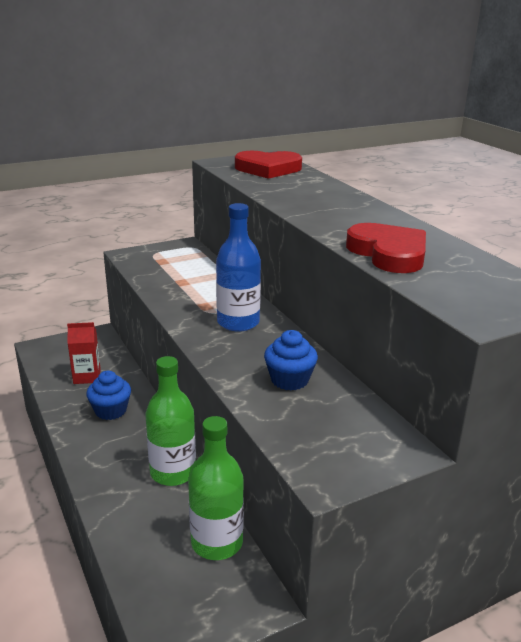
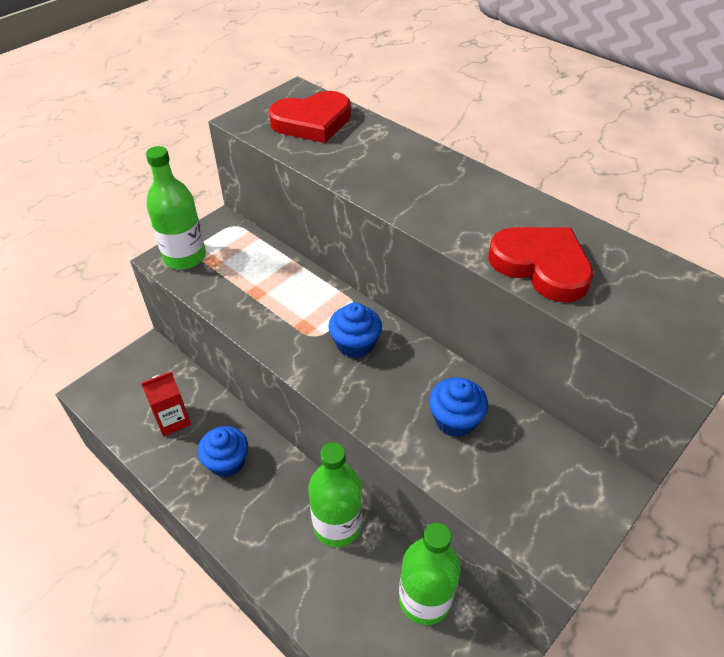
camera: 20 degrees left, 20 degrees up
(143, 256) = (185, 257): none -> green bottle
(238, 322) = (355, 344): blue bottle -> blue cupcake

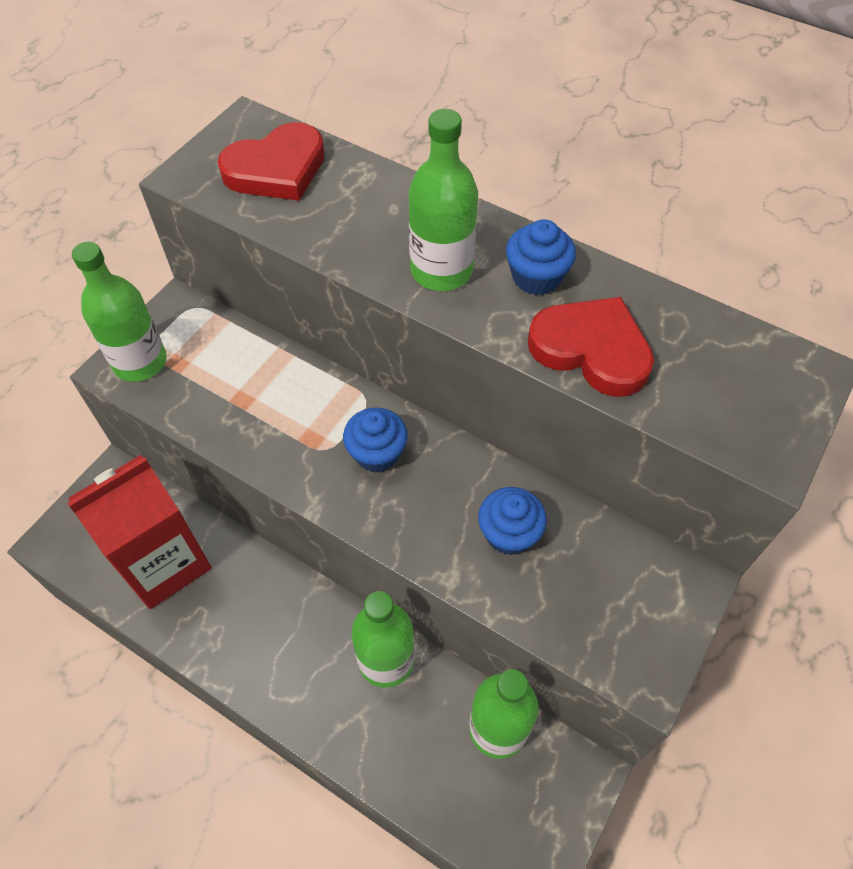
camera: 10 degrees left, 10 degrees up
(173, 420) = (164, 563): red carton -> red carton, size x2.00
(227, 462) = (242, 605): blue cupcake -> blue cupcake (536, 277)
(426, 199) = (441, 270): none -> green bottle

